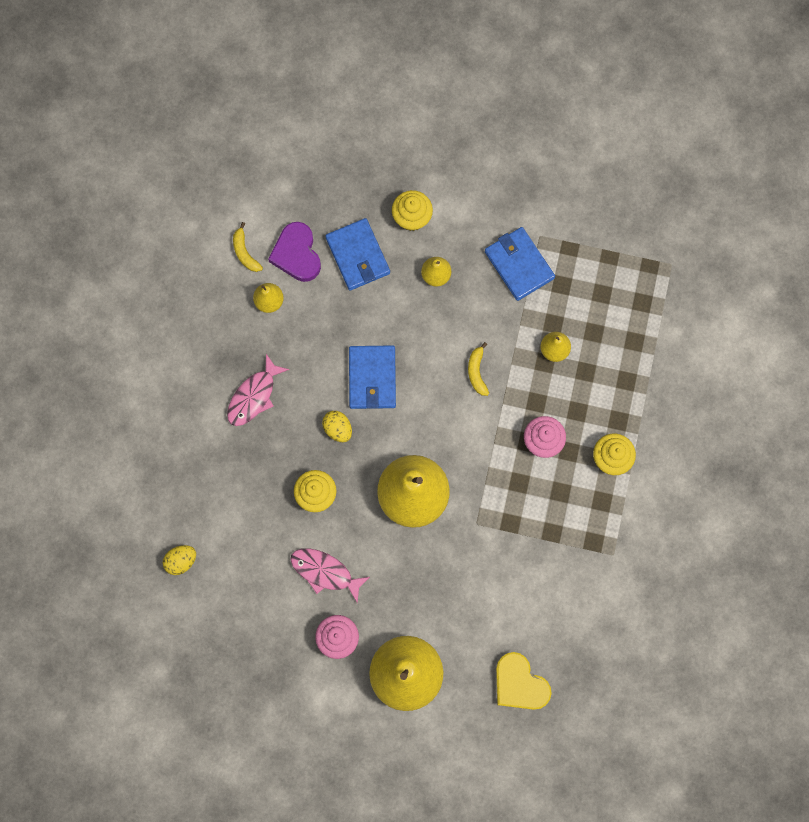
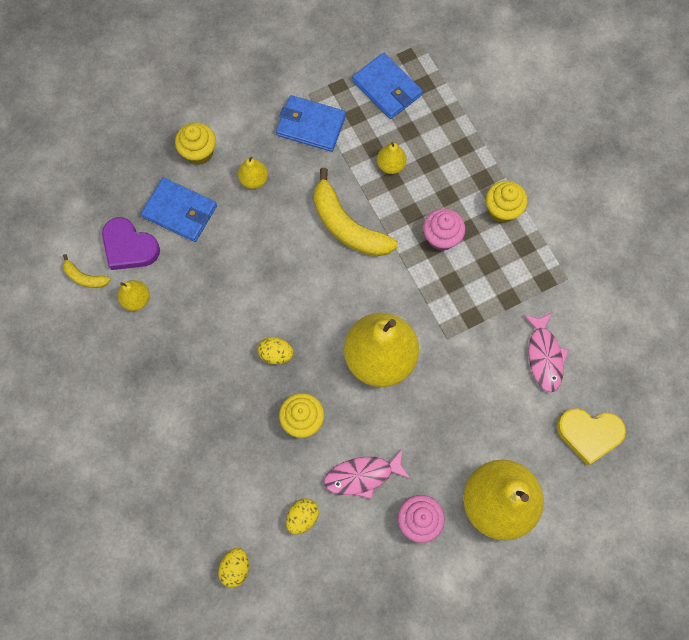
camera: 40 degrees left, 5 degrees down
(254, 396) = (186, 383): pink fish -> pink fish (544, 356)
(257, 565) = (302, 517): none -> yellow egg
(372, 378) = (270, 294): blue wallet -> blue wallet (387, 88)
(477, 372) = (347, 226): yellow banana -> yellow banana, size x2.08

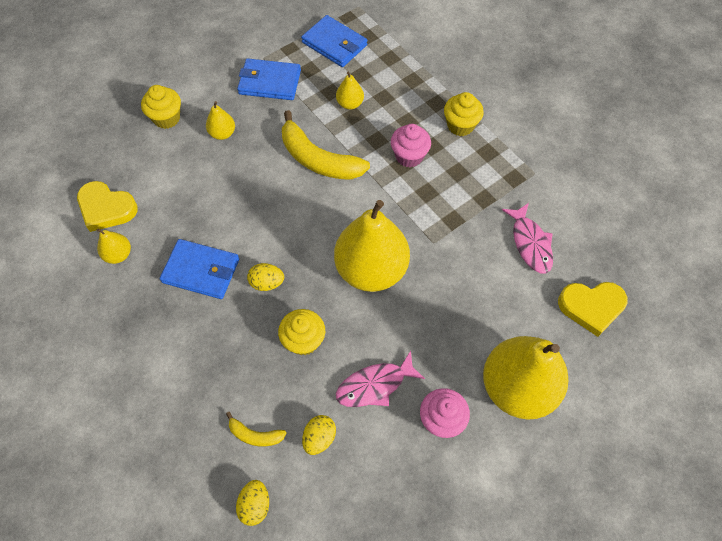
camera: 10 degrees left, 10 degrees down
(85, 277) = (63, 242): yellow banana -> yellow banana (255, 435)
(129, 247) = (106, 208): purple heart -> yellow heart
(180, 211) = (154, 170): blue wallet -> blue wallet (201, 271)

